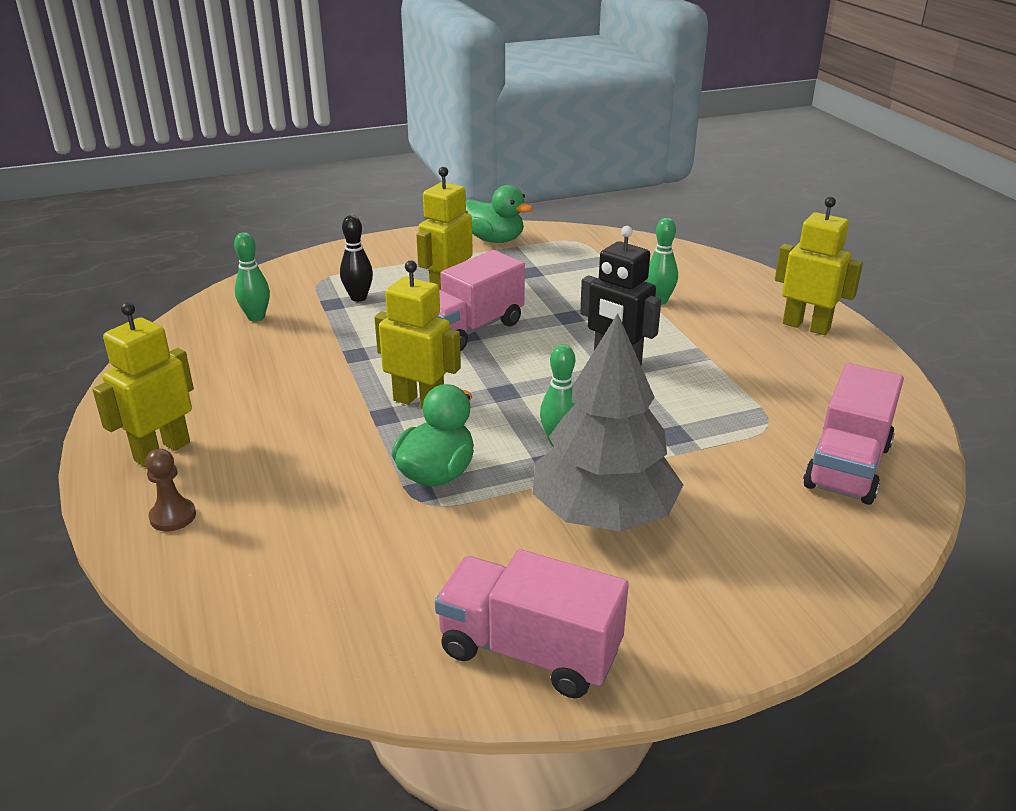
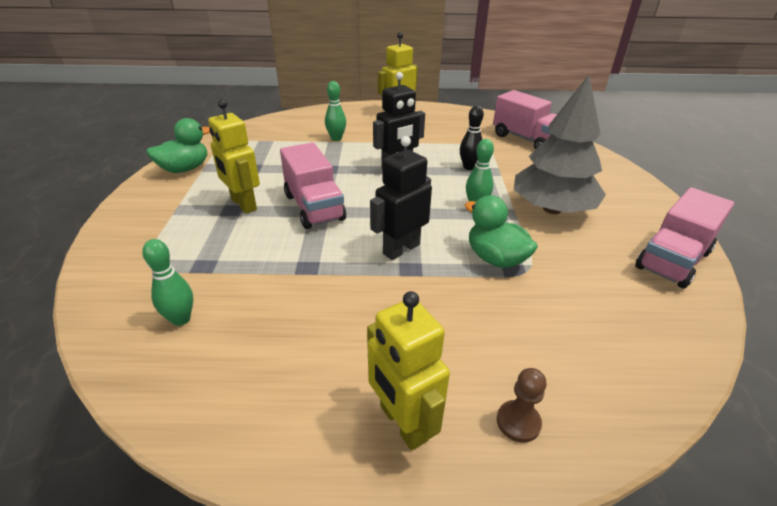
camera: 70 degrees left, 5 degrees up
(358, 298) = (209, 249): black bowling pin -> black bowling pin (469, 167)
(419, 402) = (401, 249): yellow robot -> black robot

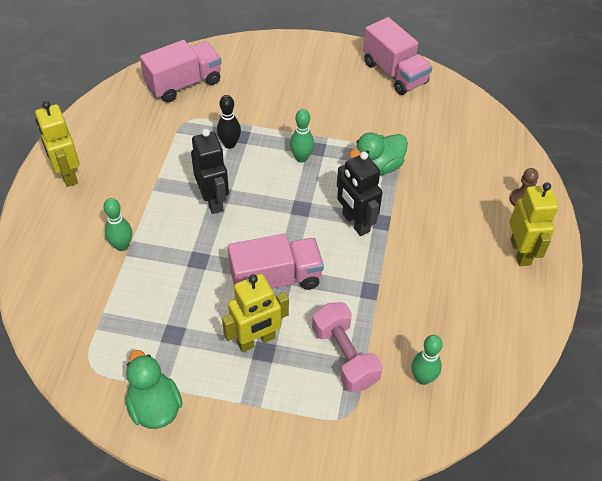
camera: 80 degrees left, 15 degrees up
(220, 257) = (344, 356): none -> pink dumbbell
(402, 423) = (521, 252): yellow robot -> yellow robot turned 75 degrees counterclockwise
(552, 209) = (317, 111): grey tree -> none

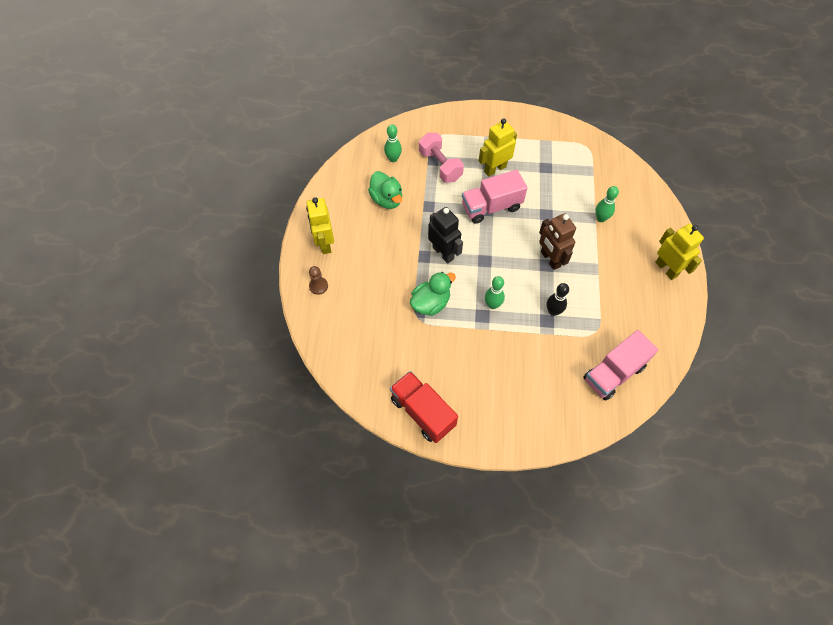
camera: 175 degrees right, 10 degrees up
(155, 407) = (542, 130): green duck -> green duck (387, 199)
(213, 200) = (550, 259): black robot -> brown robot
(394, 73) = (422, 412): pink truck -> red truck

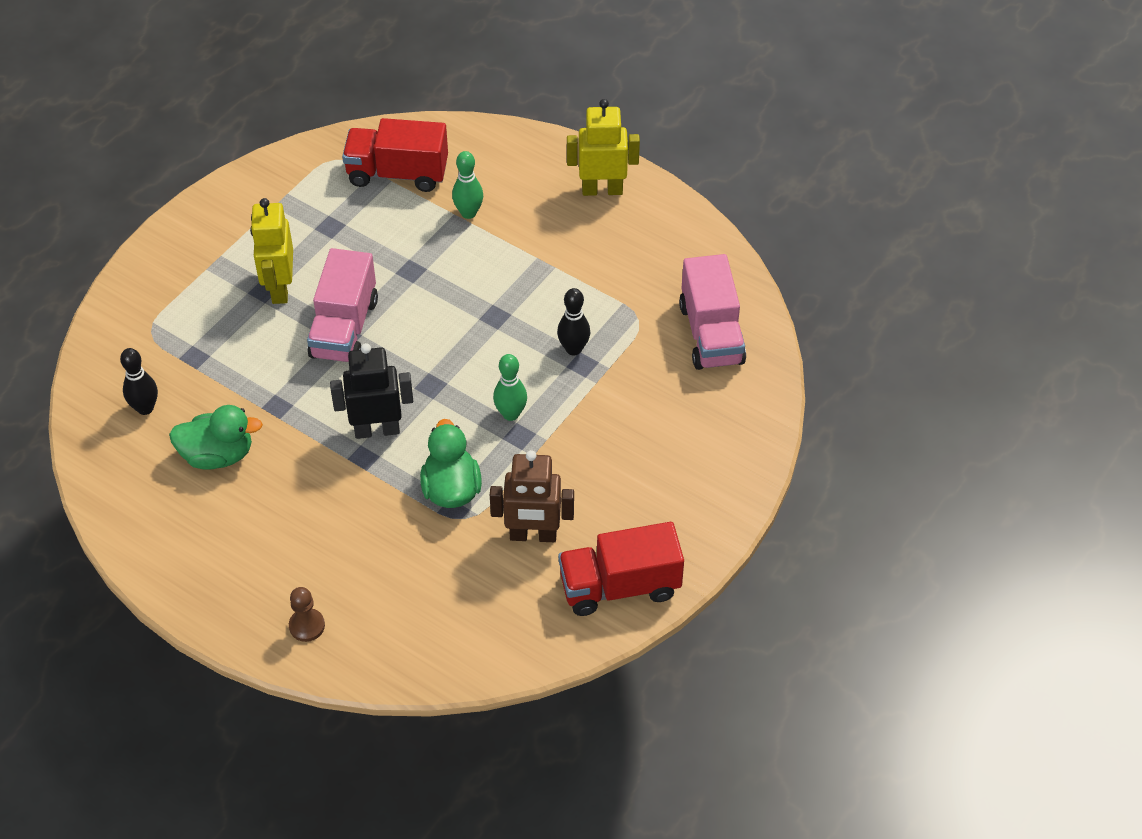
camera: 60 degrees left, 10 degrees down
(324, 243) = (232, 581): yellow robot -> none
(393, 159) = (145, 408): green bowling pin -> black bowling pin
(440, 166) = (213, 353): pink dumbbell -> none
(550, 259) = (489, 307): brown robot -> brown robot (533, 535)
(600, 176) = (397, 173): none -> red truck

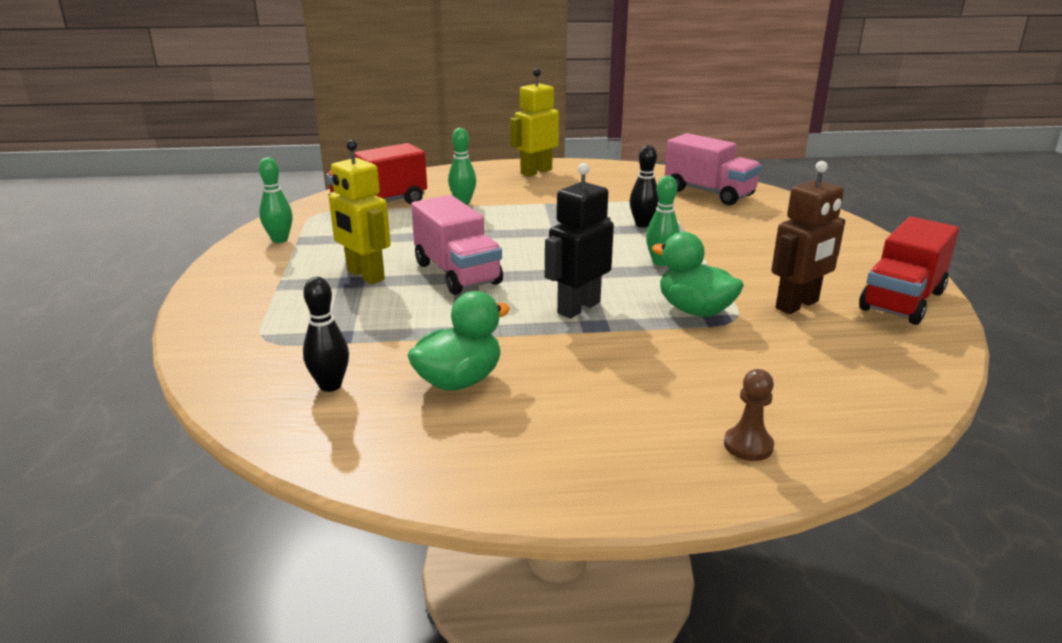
camera: 40 degrees left, 25 degrees down
(268, 191) = (280, 240): none -> green bowling pin

